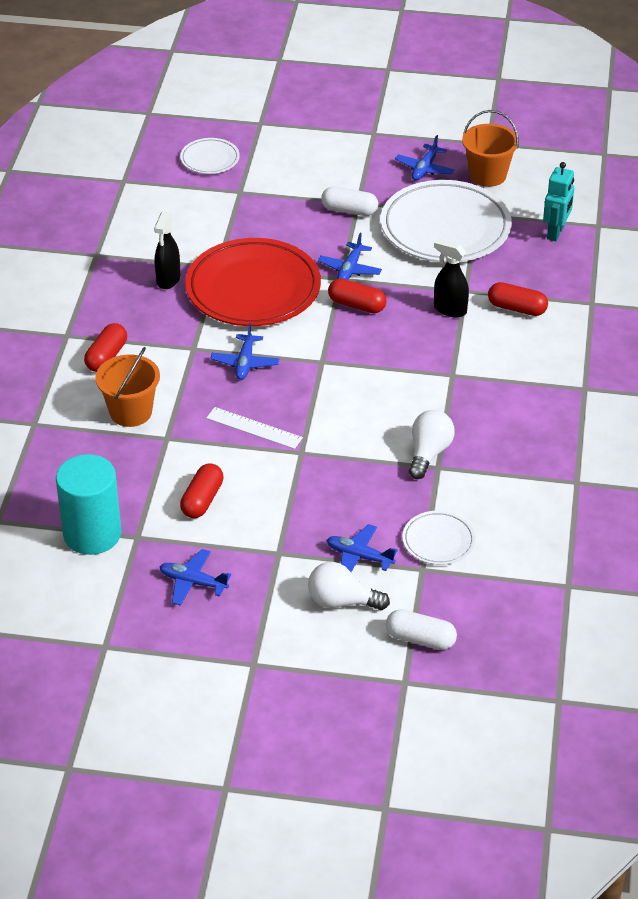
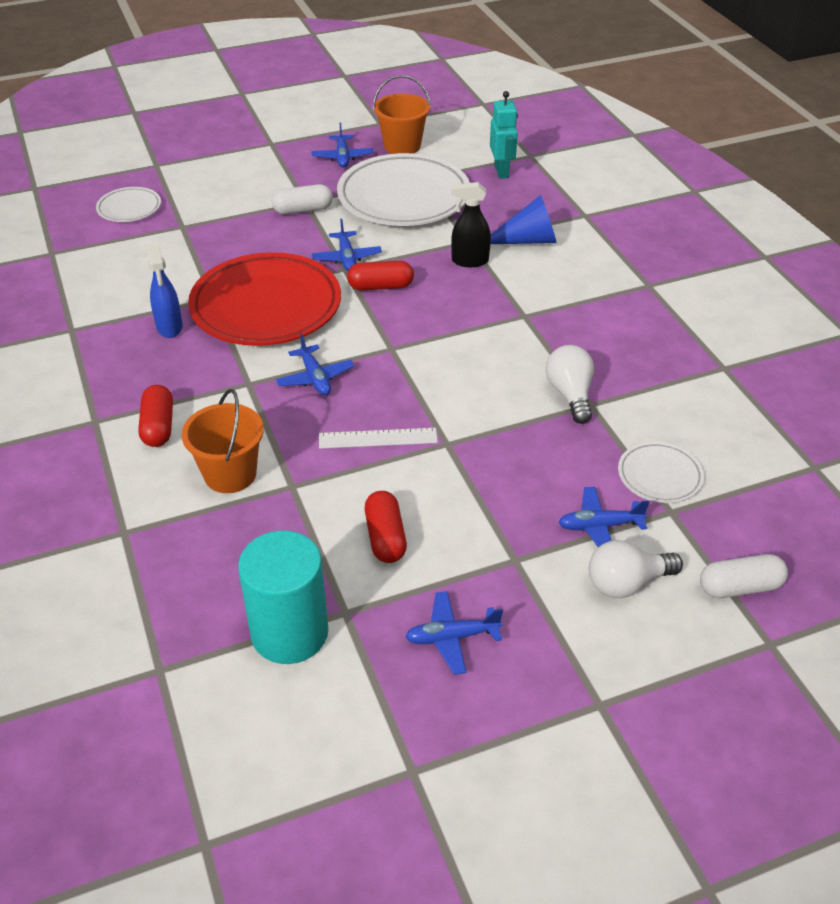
camera: 30 degrees left, 0 degrees up
(168, 280) = (169, 327): black spray bottle -> blue spray bottle
(517, 308) = (527, 240): red capsule -> blue cone

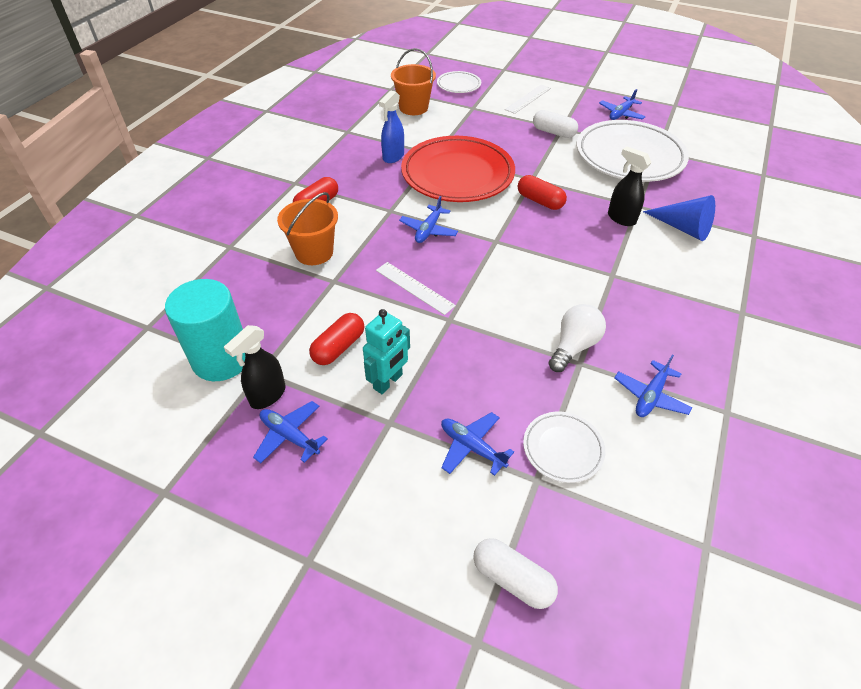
camera: 45 degrees right, 5 degrees up
(229, 186) = (528, 99): none -> white ruler
(347, 258) = (542, 173): blue plane -> blue plane (650, 396)
(383, 625) = (267, 395): none -> black spray bottle
(402, 146) = (671, 125): orange bucket -> orange bucket (413, 108)
(501, 171) = (725, 174): turquoise robot -> turquoise robot (388, 382)
(626, 583) = (436, 500): white light bulb -> none

